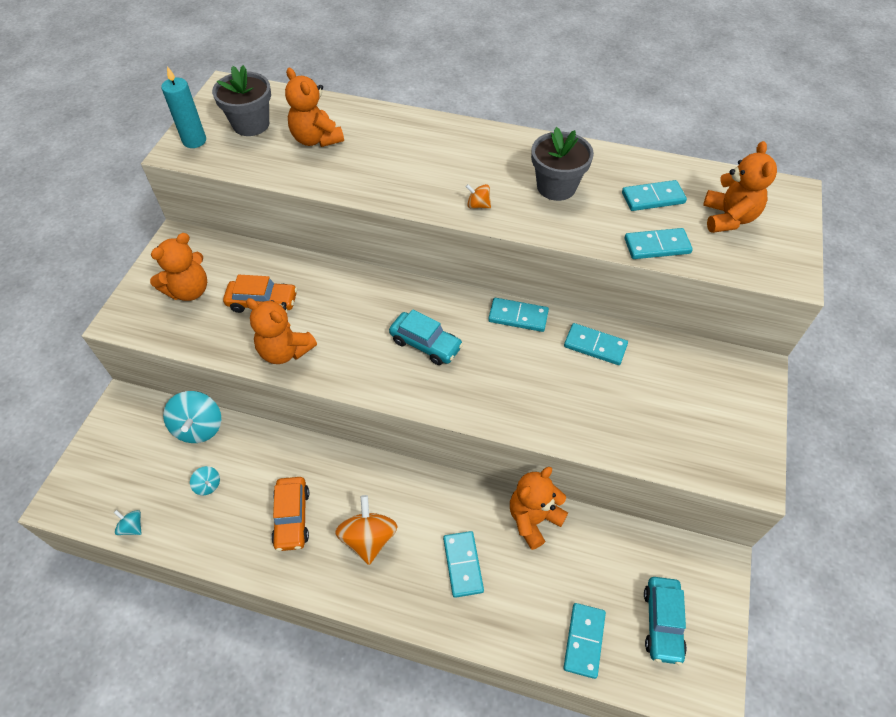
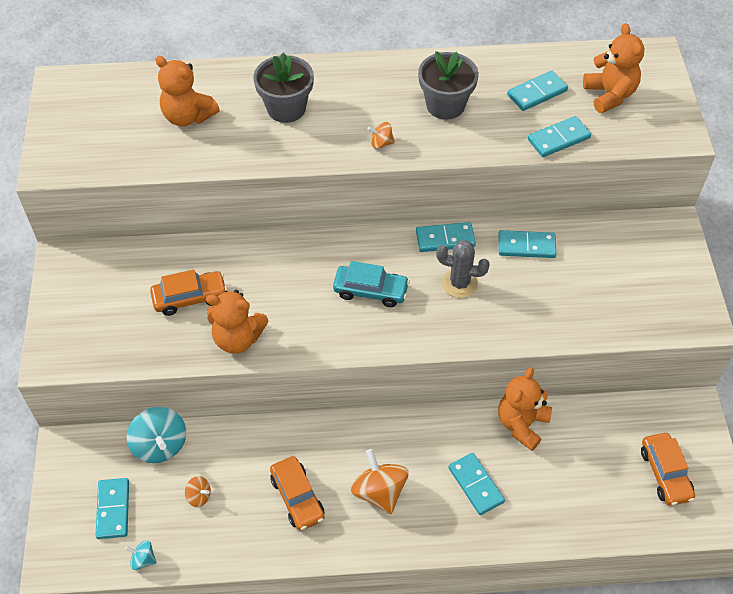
camera: 20 degrees left, 0 degrees up
(189, 290) = (107, 308): orange teddy bear -> none
(194, 141) = (60, 151): turquoise candle -> none
(208, 485) = (199, 496): turquoise spinning top -> orange spinning top
(251, 124) = (110, 118): grey flower pot -> grey flower pot (286, 108)
(513, 362) = (459, 283): none -> grey cactus
(584, 640) = (606, 511): turquoise domino -> turquoise domino (113, 509)
(662, 622) = (665, 473): turquoise car -> orange car

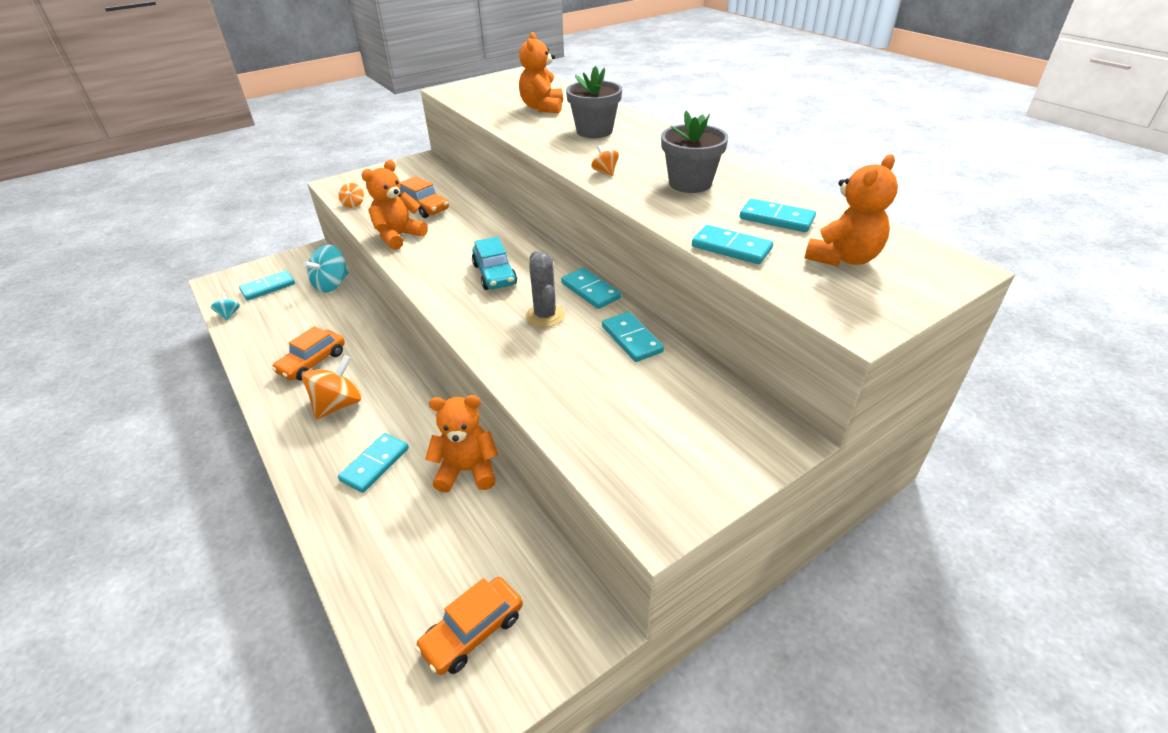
camera: 60 degrees right, 15 degrees down
(199, 496) = (294, 317): orange spinning top -> orange spinning top (353, 204)
(238, 338) = (398, 236): orange teddy bear -> orange teddy bear turned 60 degrees clockwise

